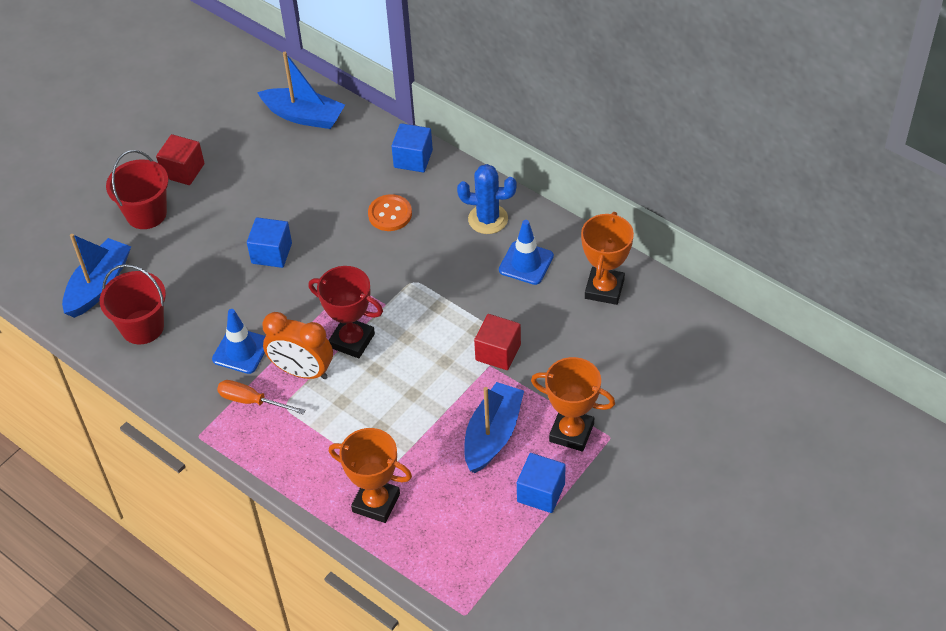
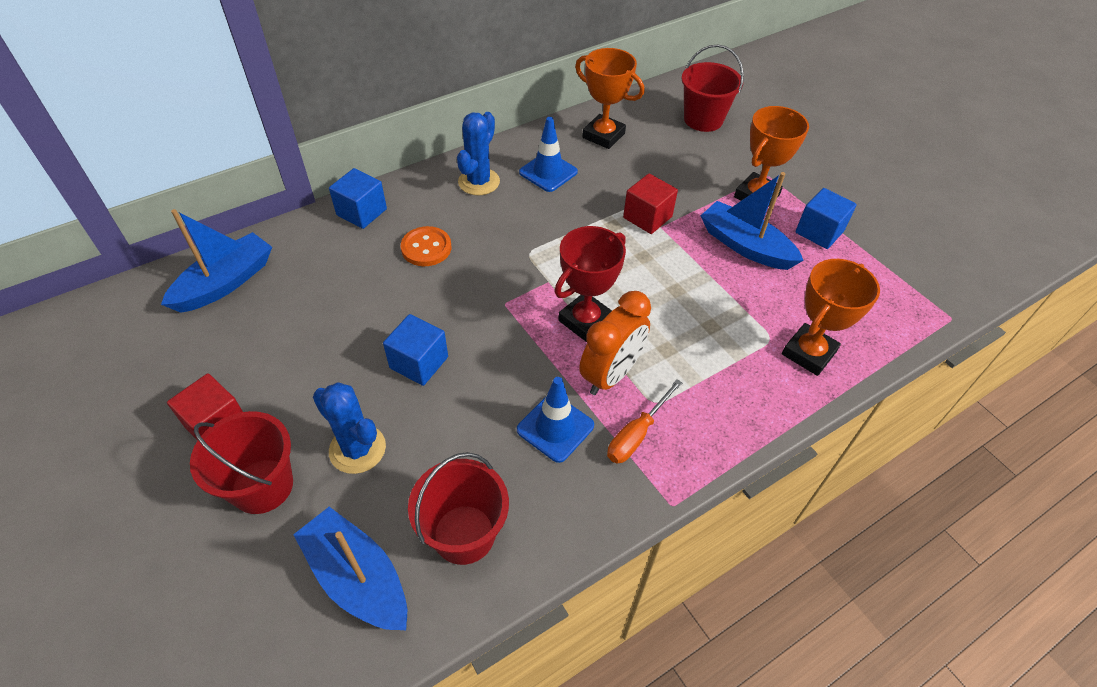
camera: 75 degrees left, 0 degrees up
(188, 248) = (357, 449): none -> blue cactus
(678, 364) = (703, 119): none -> red bucket

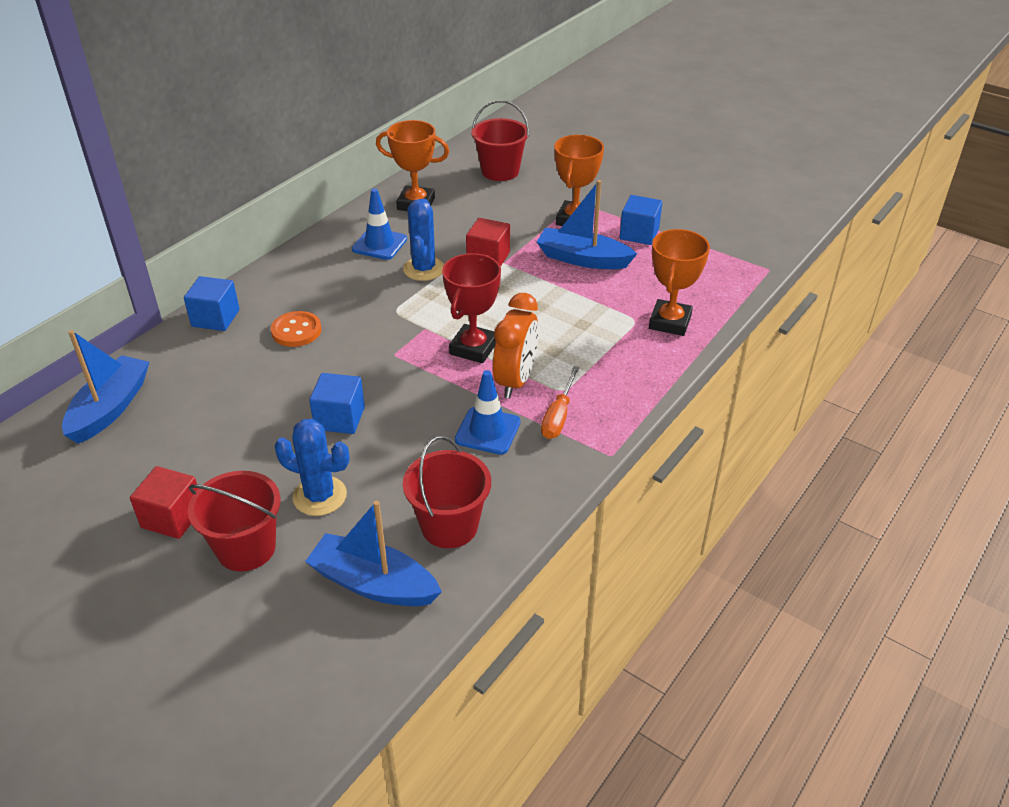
camera: 20 degrees left, 10 degrees down
(479, 182) = (317, 267): blue cactus -> blue cactus (424, 269)

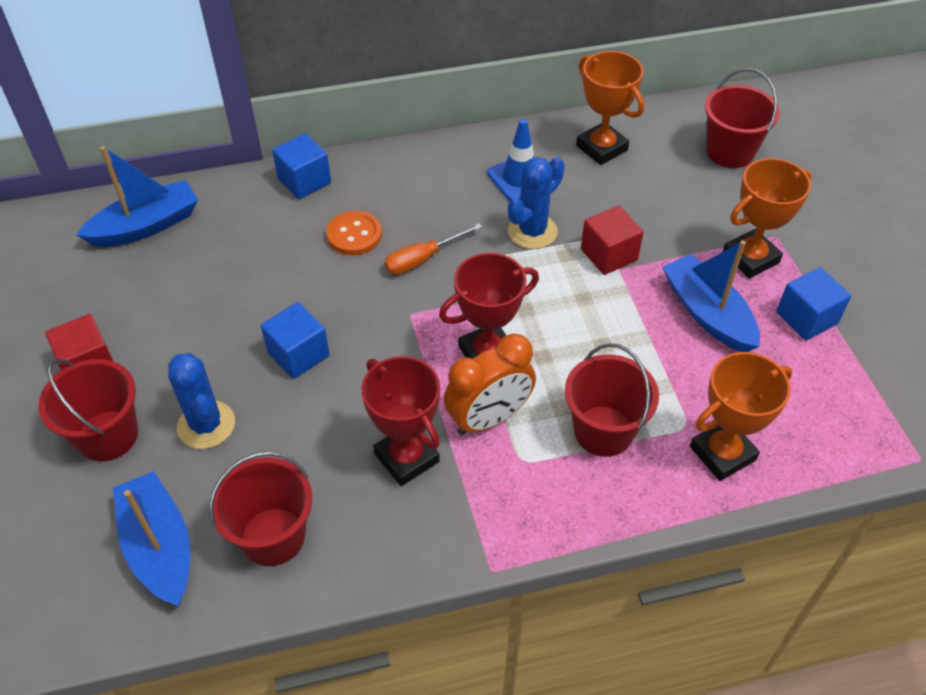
camera: 40 degrees right, 10 degrees up
(487, 431) = (406, 458): blue traffic cone -> red trophy
(558, 416) = (488, 488): orange screwdriver -> orange screwdriver (422, 259)
(592, 348) = (603, 431): none -> red bucket

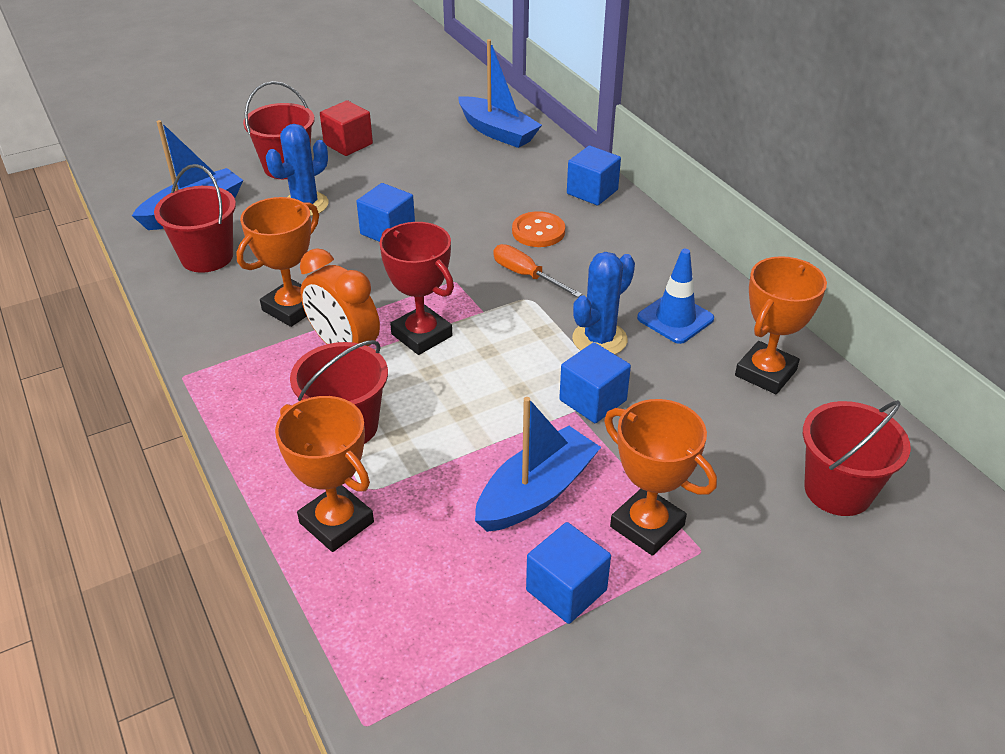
camera: 75 degrees right, 10 degrees down
(406, 458) = (292, 308): red trophy -> orange trophy
(532, 231) = (599, 339): blue cactus -> blue cactus turned 75 degrees counterclockwise
(608, 254) = (593, 400): red cube -> blue cube

